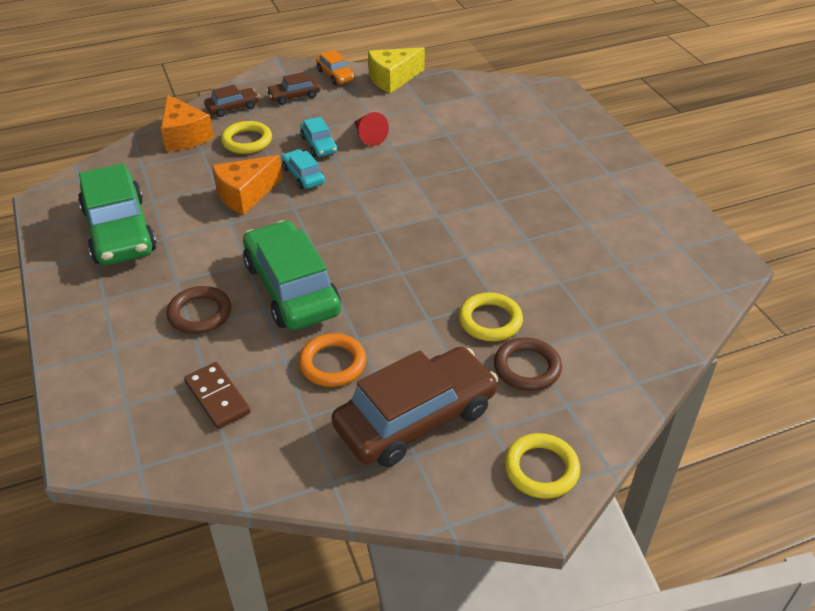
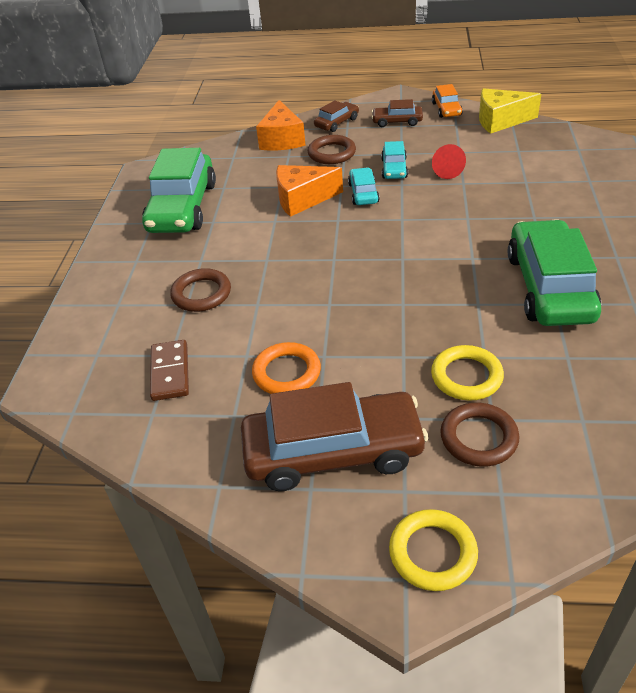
camera: 30 degrees right, 0 degrees up
(233, 108) = (337, 123): brown car -> brown car turned 45 degrees counterclockwise
(247, 141) = (332, 153): yellow ring -> brown ring
(292, 288) = (292, 292): green car -> green car (549, 287)

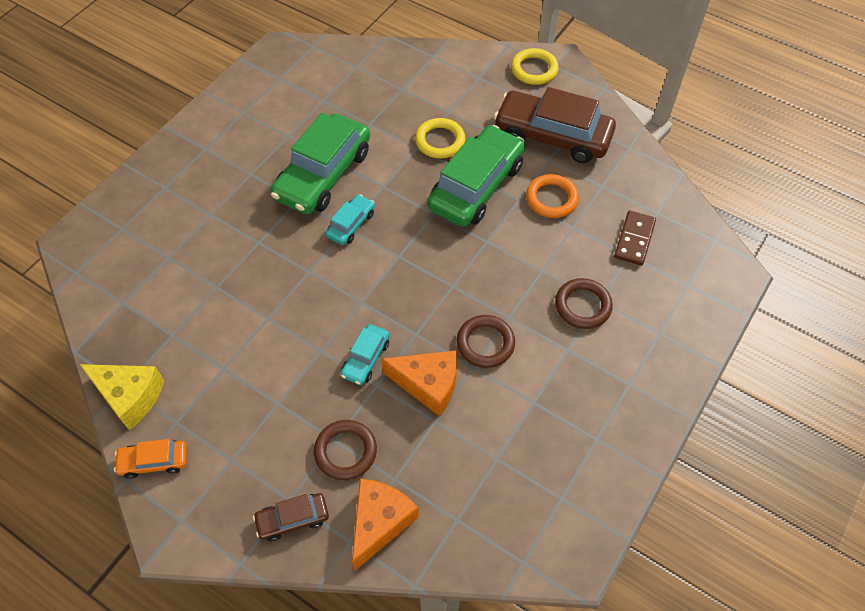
camera: 155 degrees left, 15 degrees up
(182, 207) = (555, 447): green car -> green car (476, 186)
(394, 168) = (307, 380): turquoise car -> turquoise car (351, 224)
(397, 121) = (227, 472): brown car -> none
(445, 169) = (263, 348): red cone -> none
(446, 109) = (154, 461): orange car -> orange car turned 120 degrees counterclockwise
(478, 438) = (466, 106): brown ring -> brown ring (485, 343)

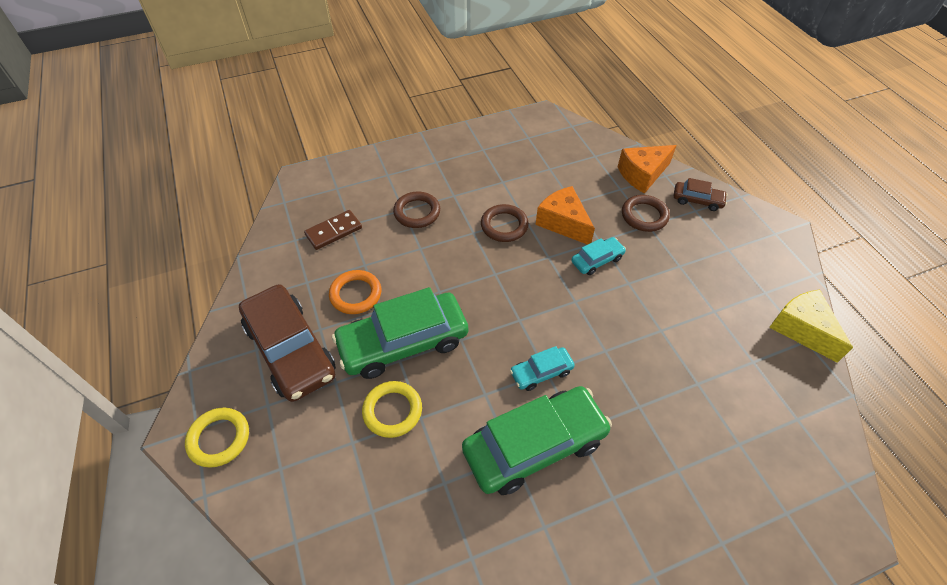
camera: 145 degrees left, 5 degrees down
(154, 461) = (788, 275): orange car -> none

